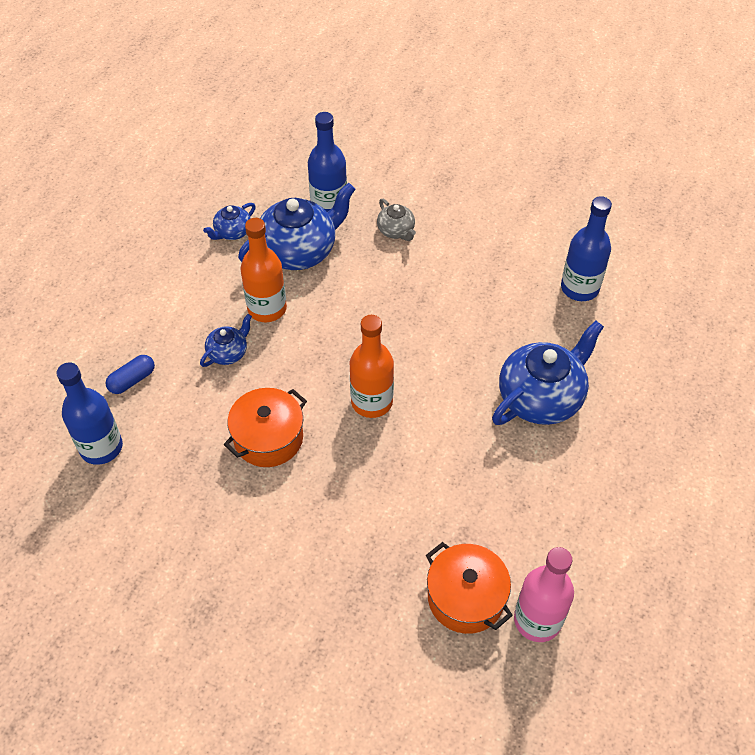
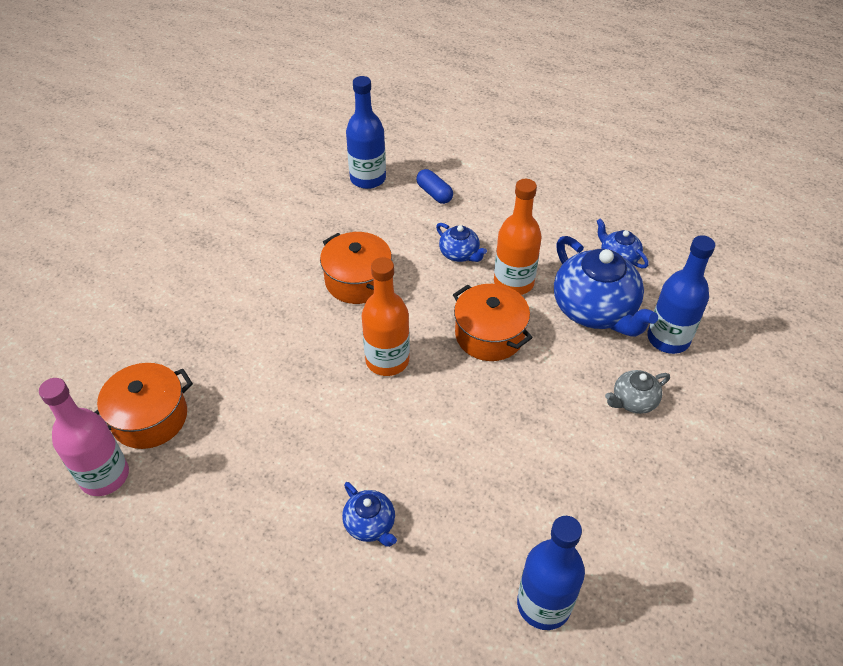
camera: 95 degrees right, 5 degrees down
(334, 325) = (489, 335): none -> orange pot
(541, 397) = (370, 524): blue teapot -> blue teapot, size x0.49

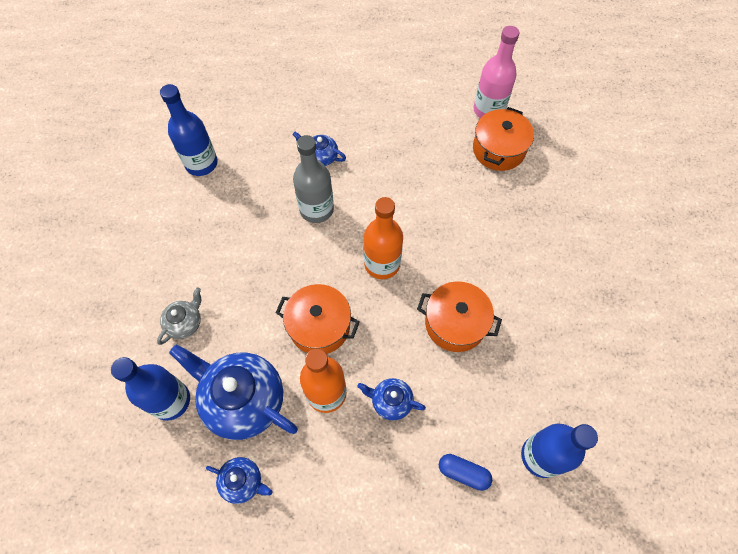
camera: 150 degrees right, 15 degrees up
(420, 454) = (316, 209): none -> grey bottle

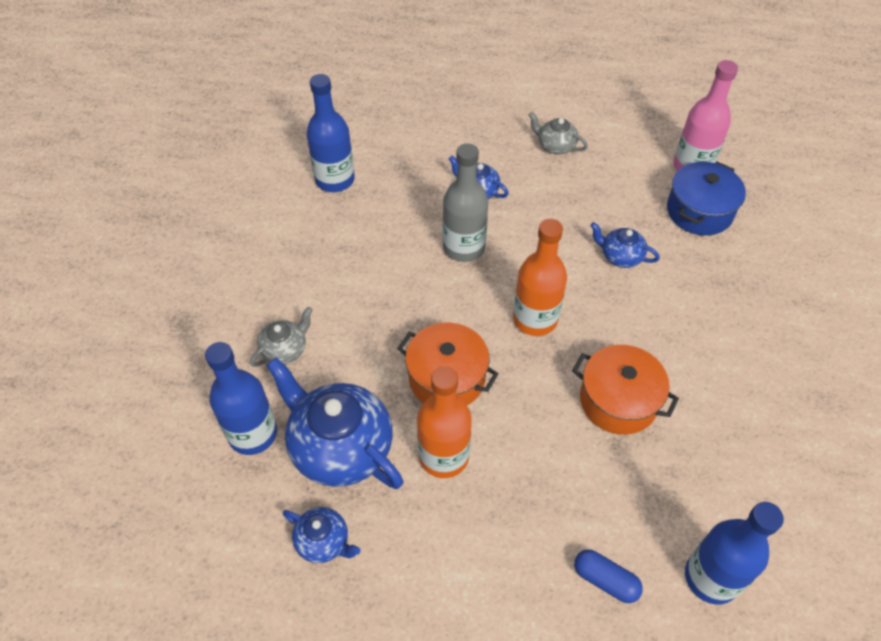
camera: 10 degrees right, 10 degrees down
(378, 107) = (555, 146): none -> grey teapot
(391, 401) = (523, 479): blue teapot -> blue teapot (620, 256)
(498, 150) = (699, 211): orange pot -> blue pot

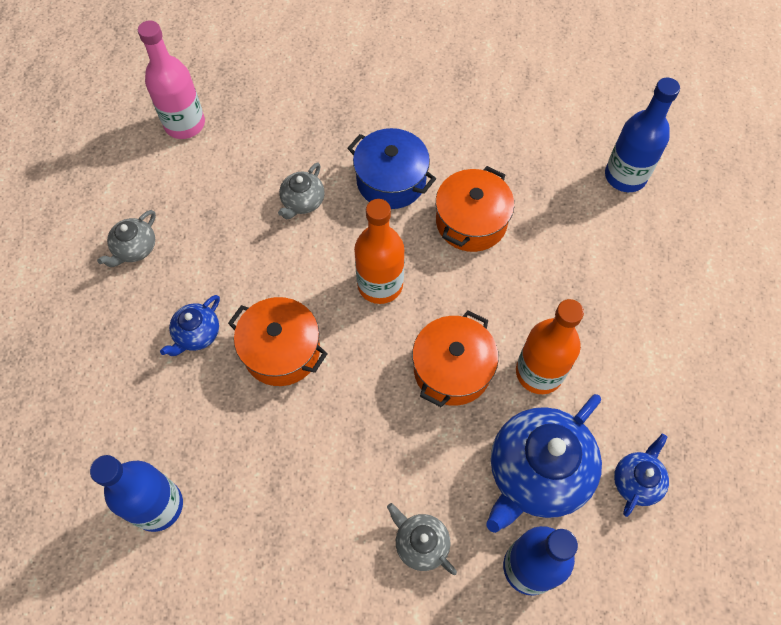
camera: 90 degrees left, 10 degrees up
(464, 247) = (281, 351): grey bottle -> orange pot
(605, 580) = (638, 249): blue capsule -> none
(620, 256) = (302, 202): blue teapot -> grey teapot
(699, 211) = (248, 127): blue pot -> blue pot (391, 181)

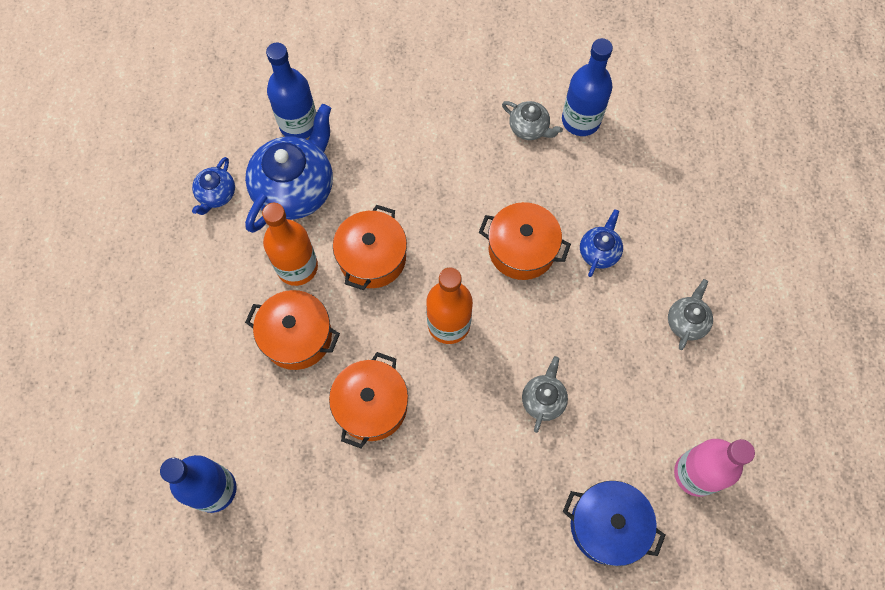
camera: 170 degrees right, 5 degrees up
(391, 181) = (459, 440): blue pot -> blue pot (607, 525)
(420, 543) = (380, 127): grey teapot -> grey teapot (529, 128)
(542, 297) = (297, 337): none -> orange pot

